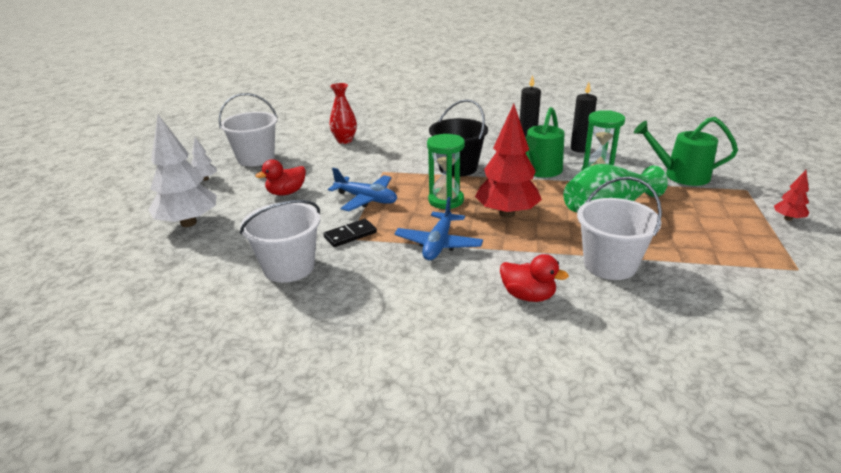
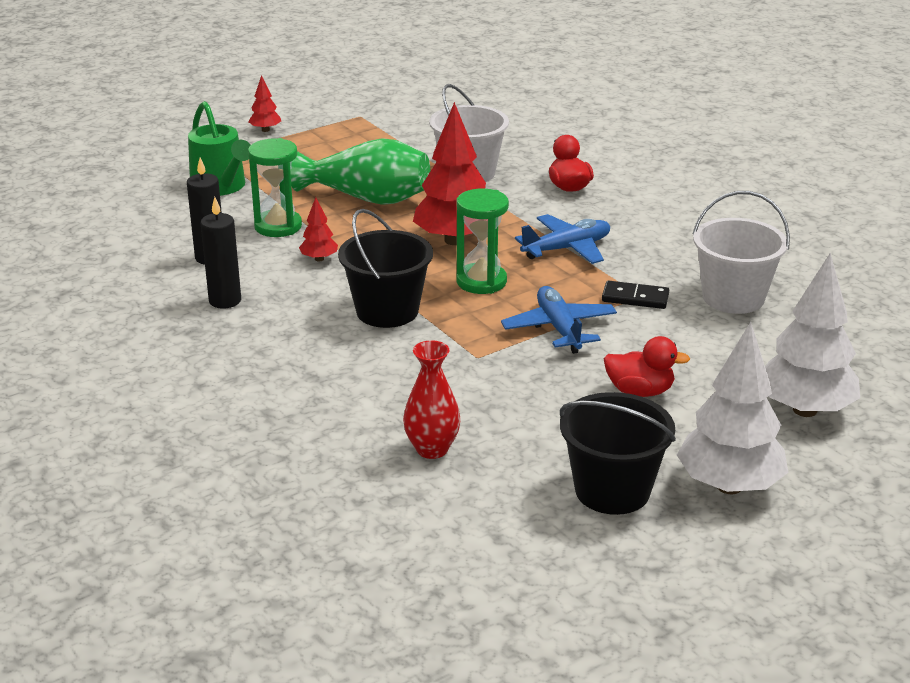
camera: 135 degrees left, 0 degrees up
(205, 179) = (729, 486): white tree -> white tree, size x2.18
(256, 158) = (612, 490): white bucket -> black bucket
(540, 171) = (319, 259): green watering can -> red tree

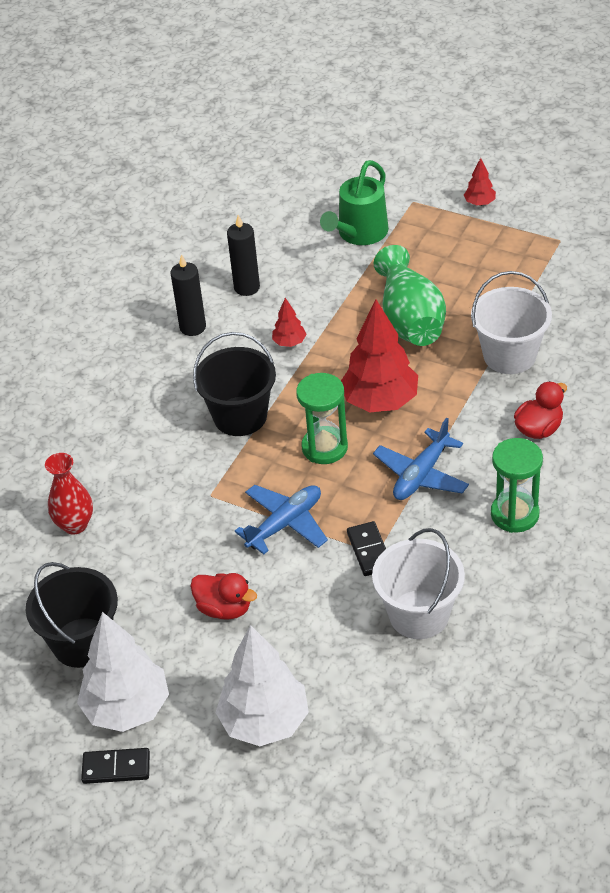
camera: 65 degrees right, 15 degrees up
(278, 226) = (322, 296): green hourglass -> green hourglass (514, 514)
(567, 249) = (421, 475): blue plane -> blue plane turned 90 degrees clockwise
(640, 391) = (224, 608): red duck -> red duck turned 45 degrees counterclockwise
(806, 515) = (116, 768): none -> black domino

